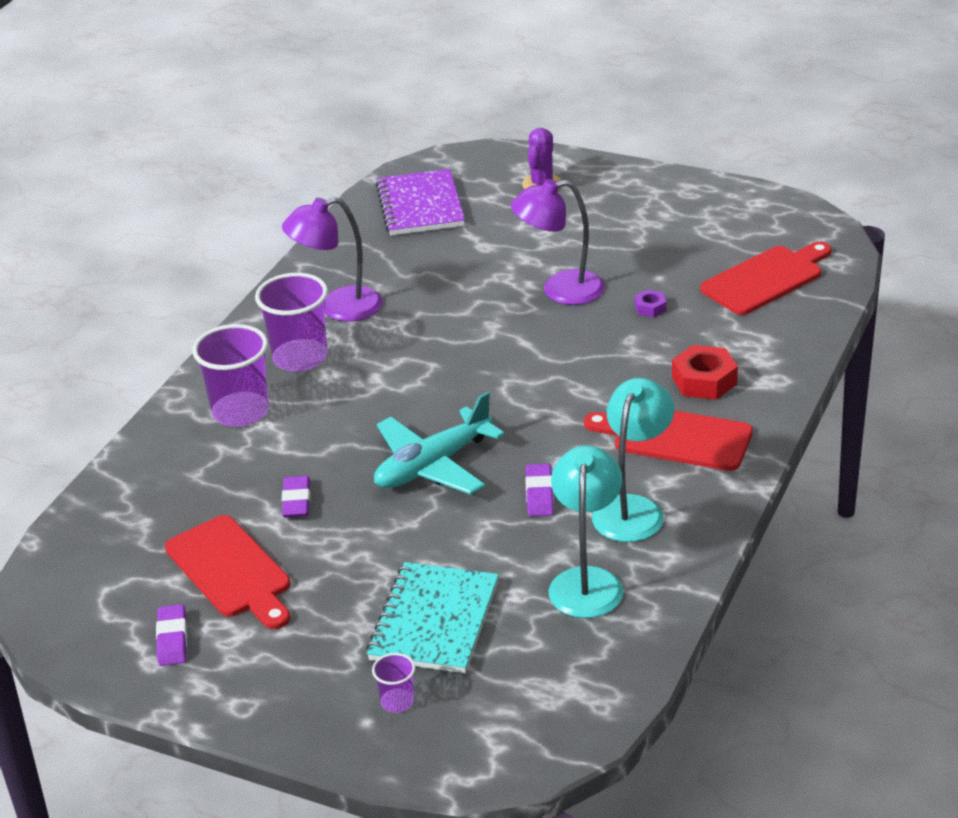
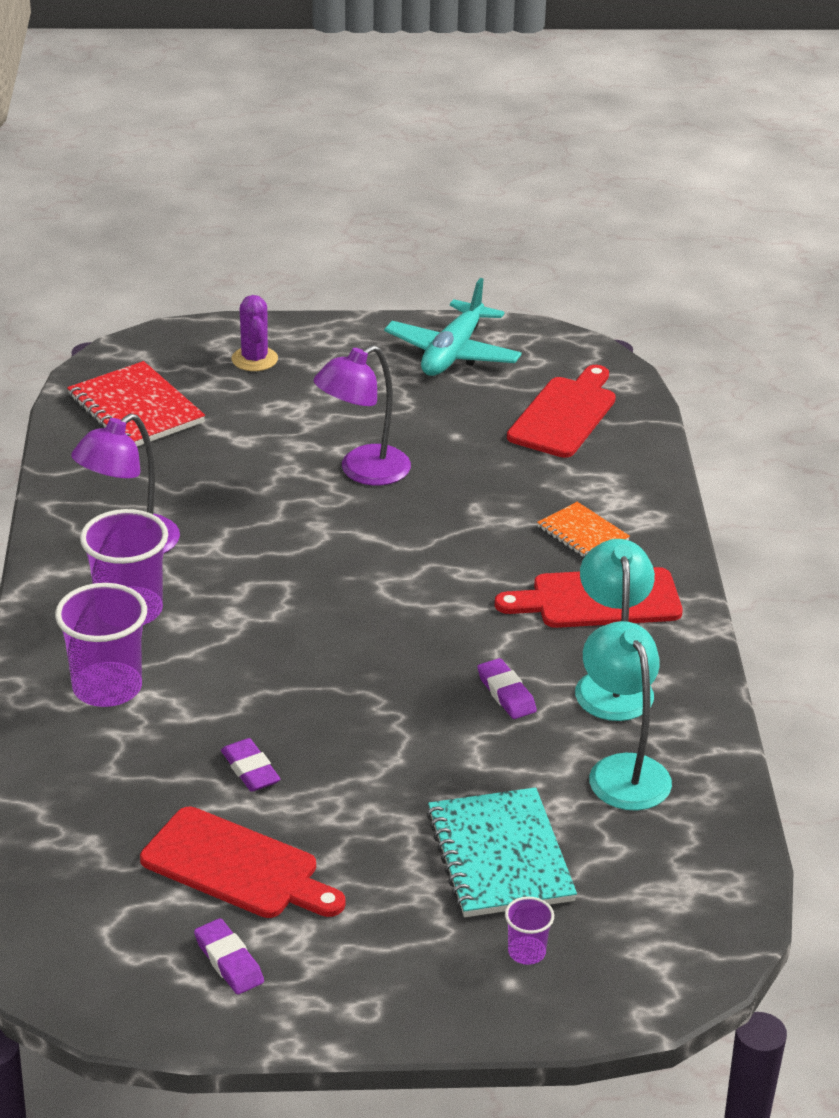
camera: 30 degrees left, 0 degrees up
(420, 206) = (135, 409): purple notebook -> red notebook
(433, 465) = (371, 692): turquoise plane -> turquoise plane (453, 353)
(650, 308) = (471, 470): purple nut -> none
(704, 381) = (582, 534): red nut -> orange notebook

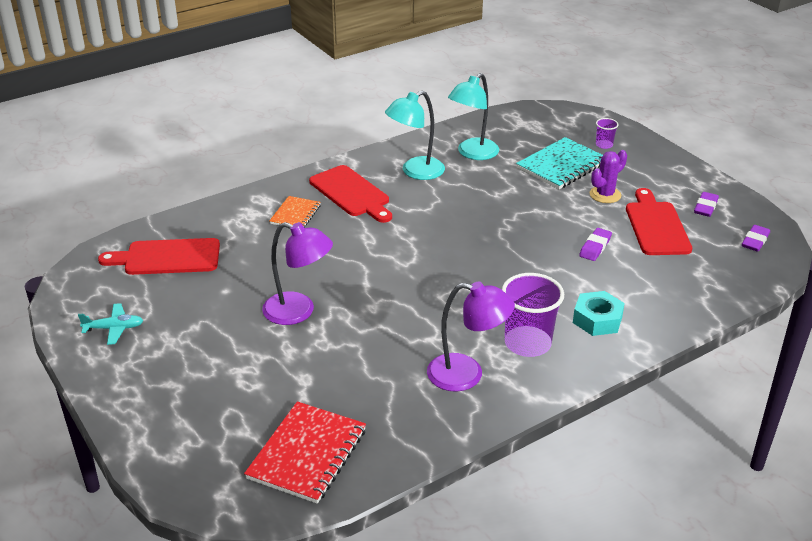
camera: 120 degrees left, 0 degrees up
(107, 687) = (597, 319): purple cup -> turquoise nut
(254, 359) = (186, 423): purple cactus -> purple cactus (605, 195)
(453, 353) = (114, 328): turquoise plane -> turquoise plane, size x0.54
(506, 693) = (454, 196): purple eraser -> purple eraser (755, 241)

